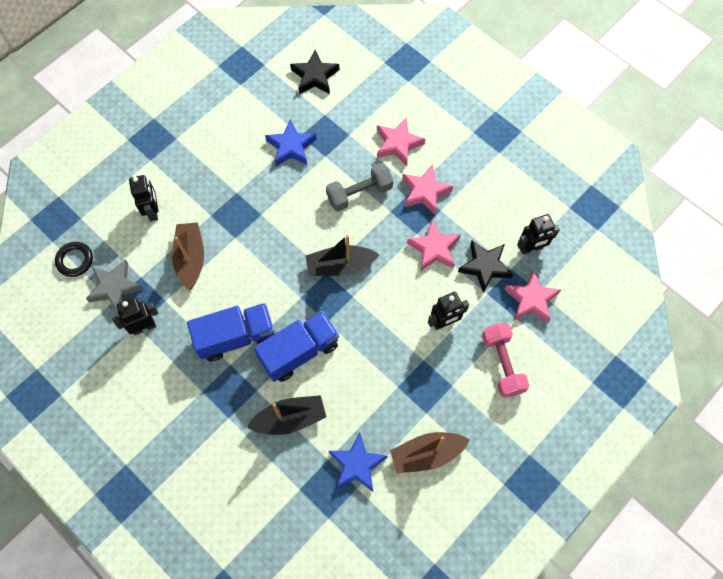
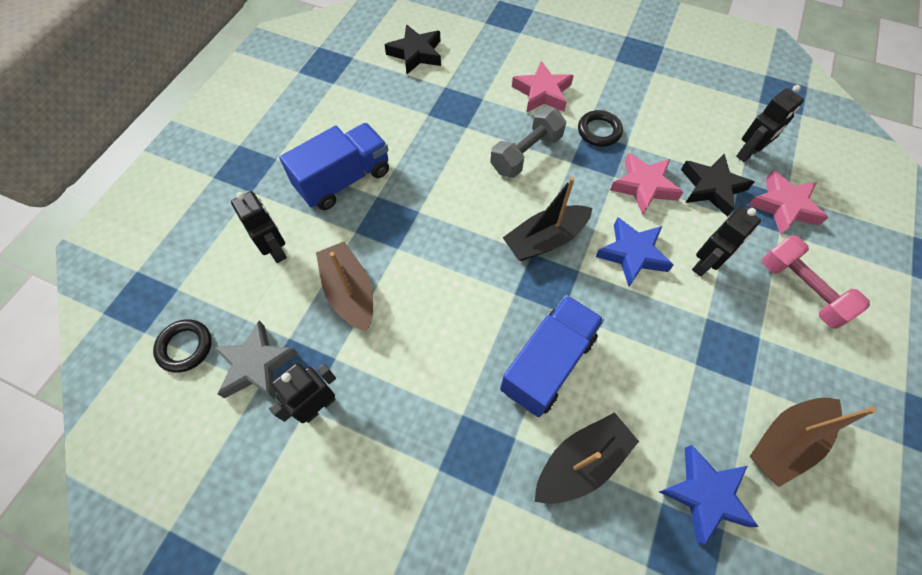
camera: 20 degrees left, 5 degrees down
(236, 337) = (454, 374): blue truck -> blue truck (344, 180)
(291, 147) = (422, 129): blue star -> blue star (632, 254)
(425, 192) = (599, 131): pink star -> black ring

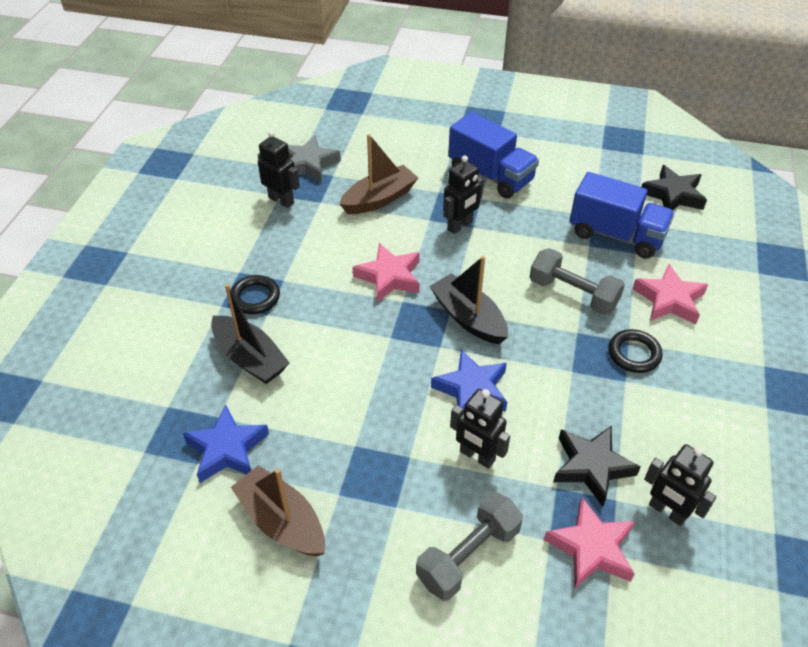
camera: 80 degrees right, 15 degrees down
(185, 347) = (317, 129): black ring -> black ring (255, 297)
(276, 250) = (408, 152): black robot -> black robot (460, 226)
(547, 364) = (336, 330): blue truck -> blue truck (616, 235)
(644, 186) = (568, 398): pink star -> pink star (389, 277)
(801, 290) = (468, 555): pink dumbbell -> grey dumbbell

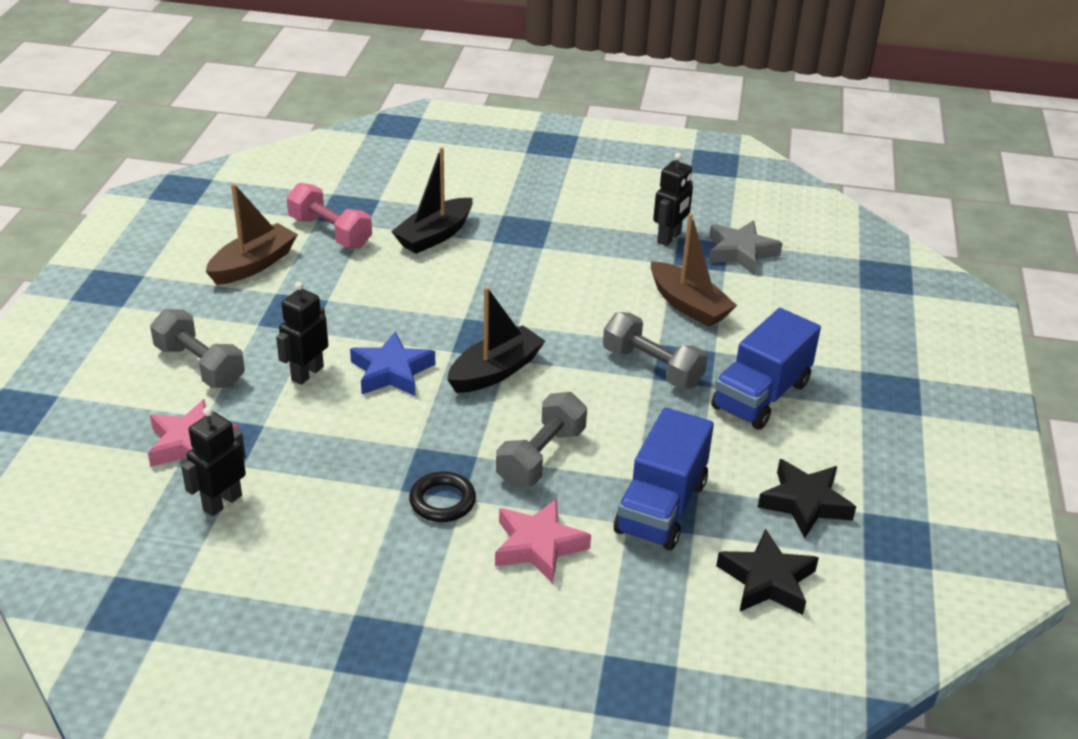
camera: 85 degrees right, 10 degrees down
(227, 449) = (330, 232): blue star -> pink dumbbell
(255, 297) = (515, 232): black ring -> none
(389, 277) = (554, 315): pink star -> none
(460, 226) = (652, 367): black robot -> grey dumbbell
(591, 466) = (285, 451): black star -> black star (805, 503)

